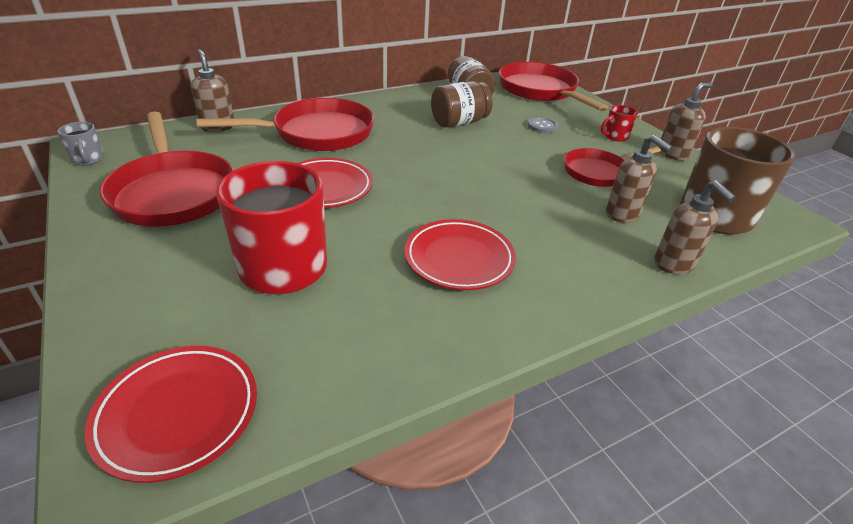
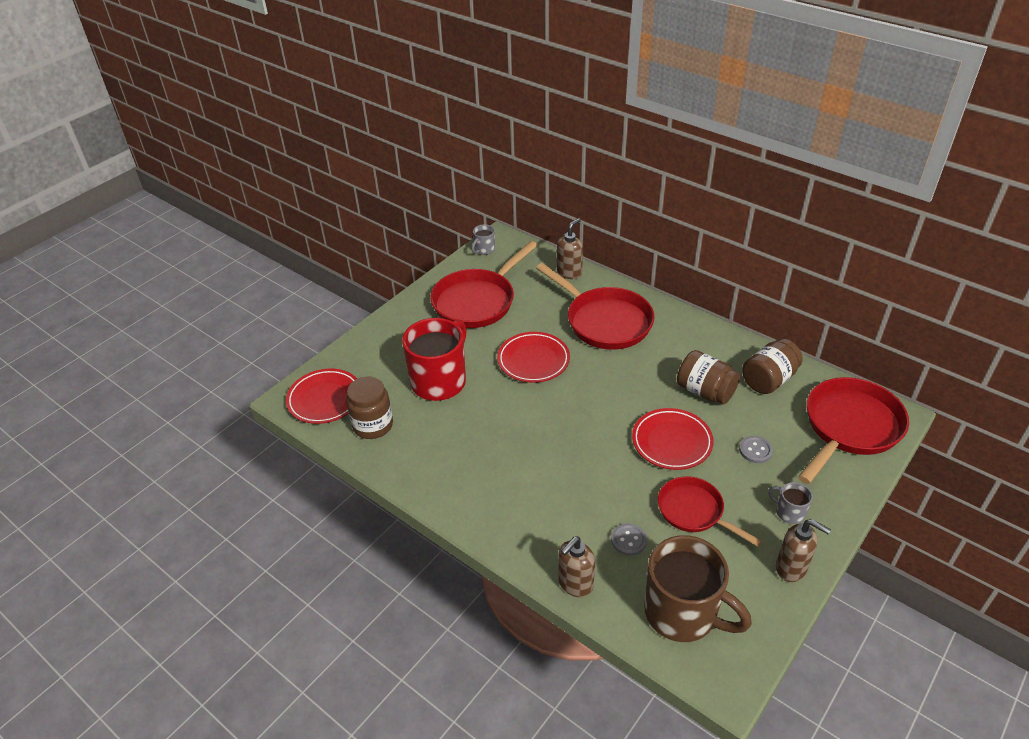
camera: 70 degrees right, 5 degrees up
(303, 363) = (373, 425): none -> brown jar
(459, 259) = (498, 456): red plate -> red plate (671, 442)
(615, 136) = (789, 512): red mug -> grey mug
(622, 214) = (628, 540): brown soap dispenser -> grey button

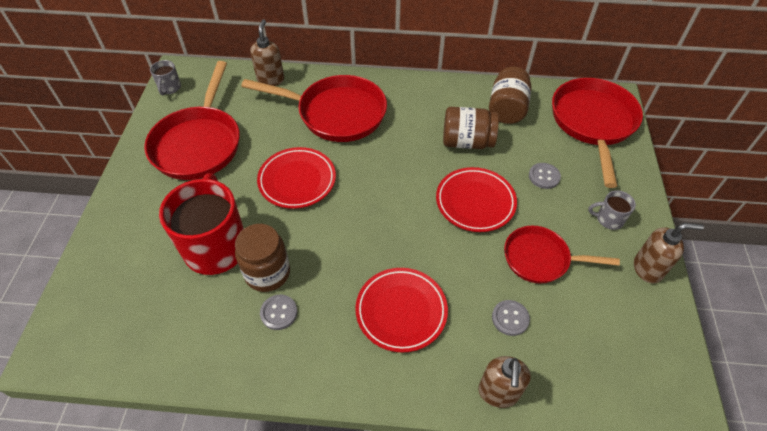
camera: 35 degrees left, 10 degrees up
(325, 399) = (95, 331): red plate -> red plate (401, 311)
(373, 425) = (174, 333): brown jar -> brown jar (267, 273)
(452, 447) = (279, 313): none -> grey button
(683, 613) = (604, 364): brown mug -> none

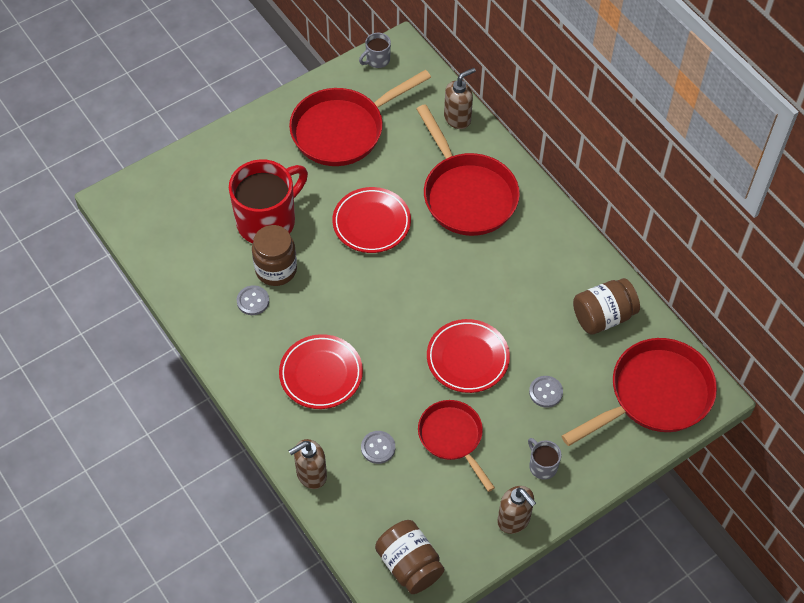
camera: 50 degrees right, 5 degrees up
(467, 142) = (530, 311): brown jar -> brown jar (409, 565)

